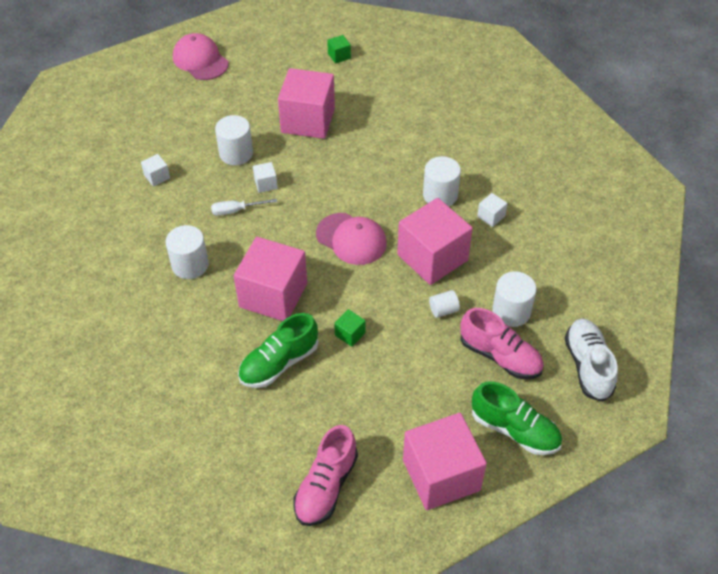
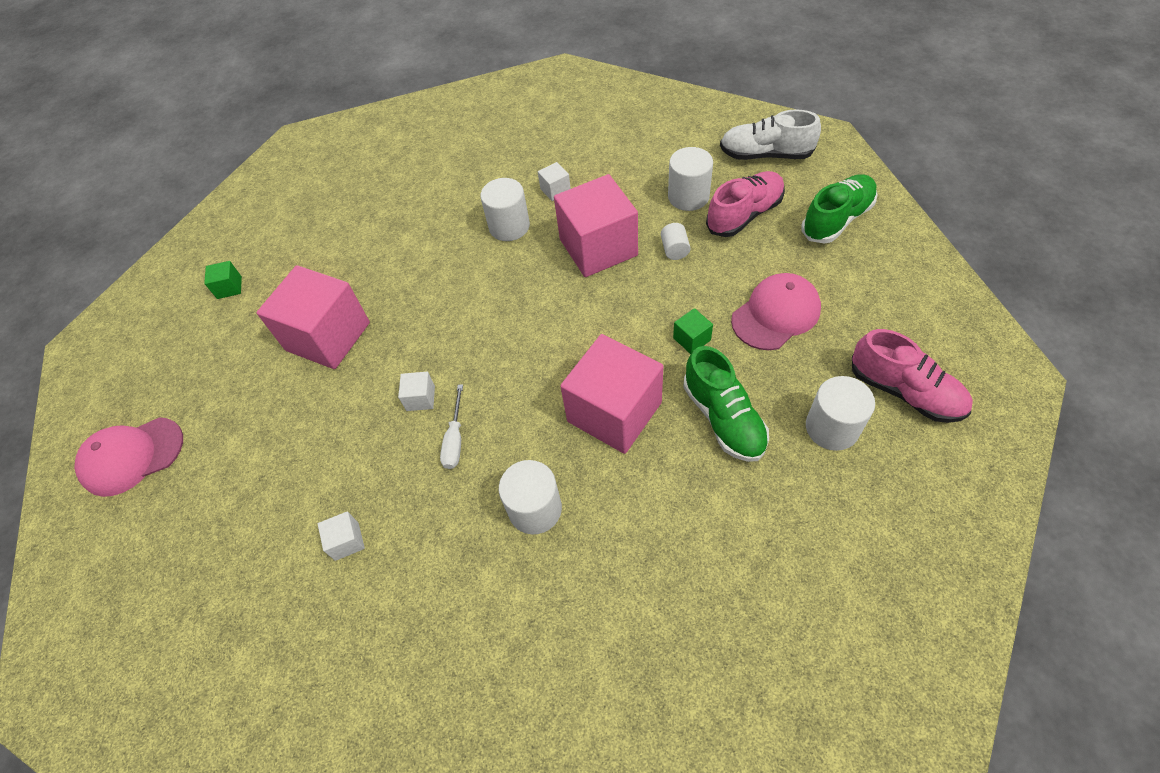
camera: 70 degrees left, 5 degrees up
(236, 153) = (348, 428): white cylinder -> white cylinder (832, 428)
(351, 239) = (547, 318): pink cap -> pink cap (776, 314)
(441, 475) = (890, 286): pink cube -> none

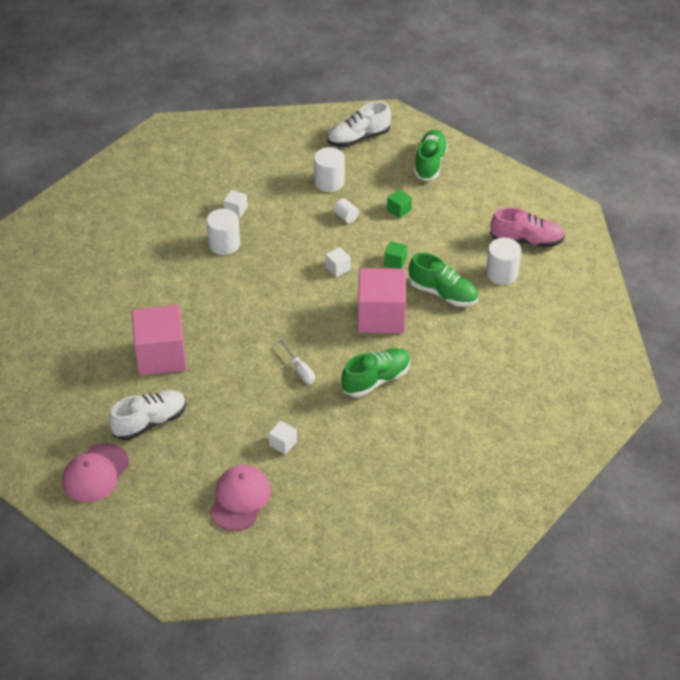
camera: 40 degrees left, 10 degrees down
(229, 287) = (53, 360): green cube -> green cube (399, 210)
(241, 419) = (150, 422): none -> white shoe
(420, 398) = (258, 360): white cube -> white cube (338, 268)
(535, 509) = (376, 380): white cylinder -> green shoe
(598, 247) = (296, 234): pink cube -> none
(744, 215) = (373, 180): pink shoe -> none
(776, 314) = (432, 229): pink cap -> pink cap (240, 499)

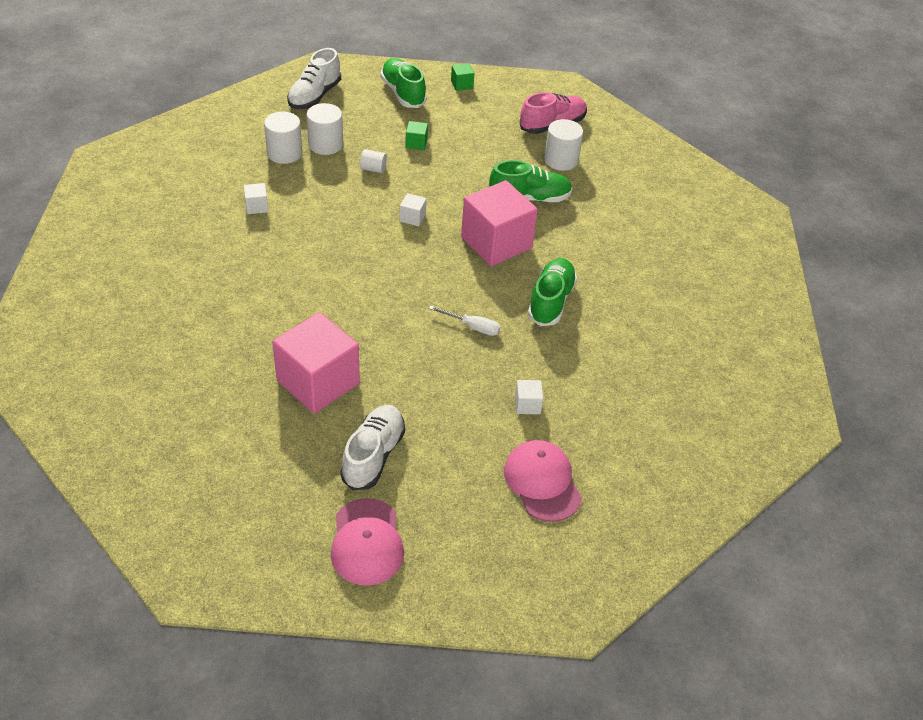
camera: 40 degrees left, 0 degrees up
(224, 244) = (276, 243): white cylinder -> white cylinder (284, 153)
(395, 262) = (459, 189): green cube -> green cube (462, 84)

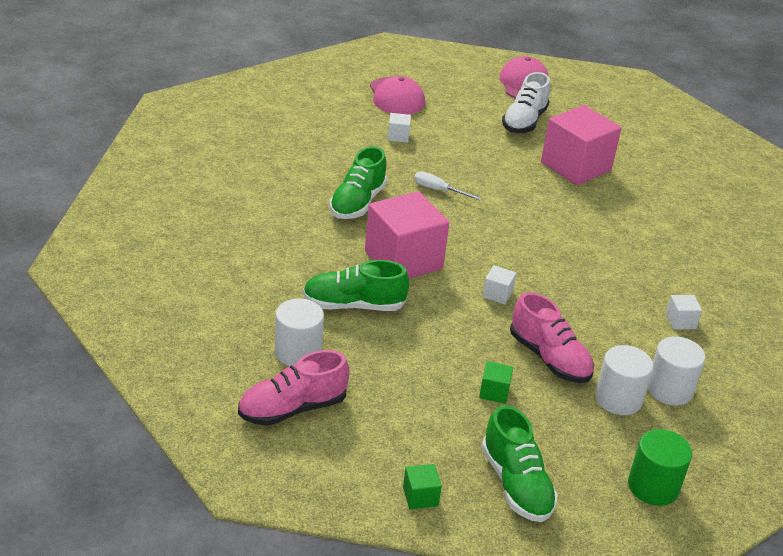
camera: 175 degrees left, 10 degrees down
(314, 96) = (653, 486): white shoe -> green cylinder
(373, 169) = (549, 358): white cylinder -> pink shoe

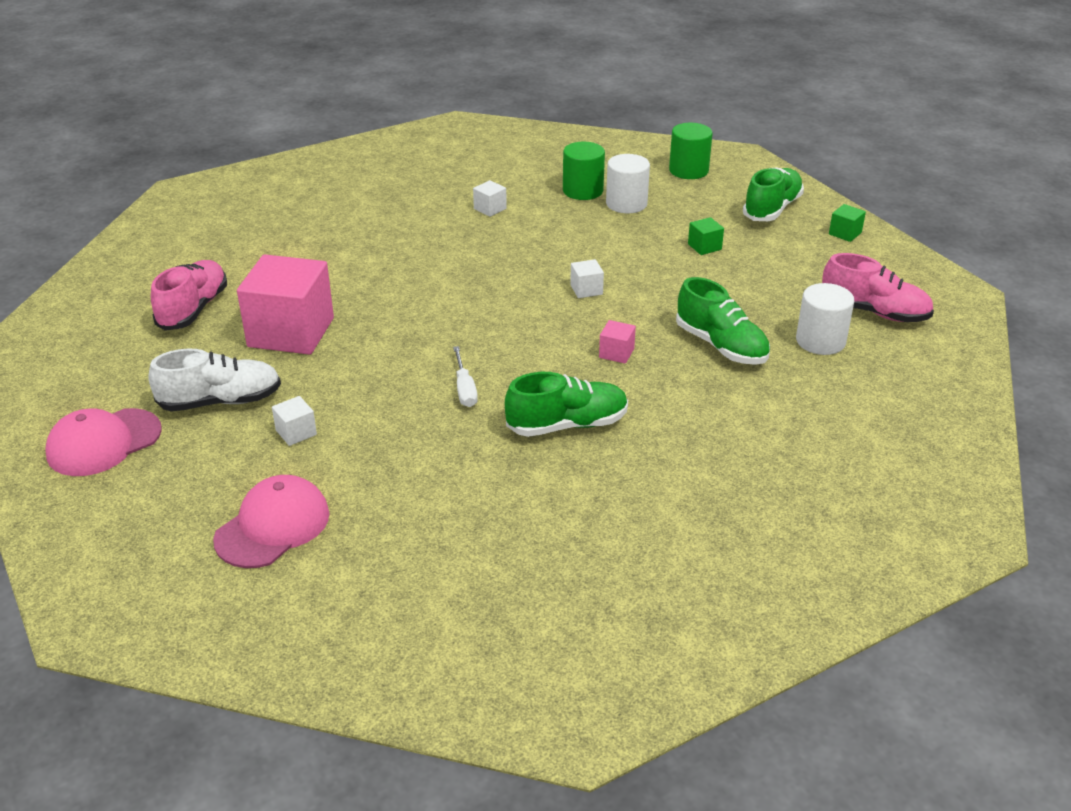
camera: 125 degrees left, 0 degrees up
(398, 136) = (383, 471): white cube -> white cube (296, 432)
(403, 260) = (616, 353): pink cube -> pink cube, size x0.41
(549, 358) = (628, 240): pink shoe -> pink shoe (193, 309)
(669, 390) = (583, 191): white cylinder -> green cylinder

